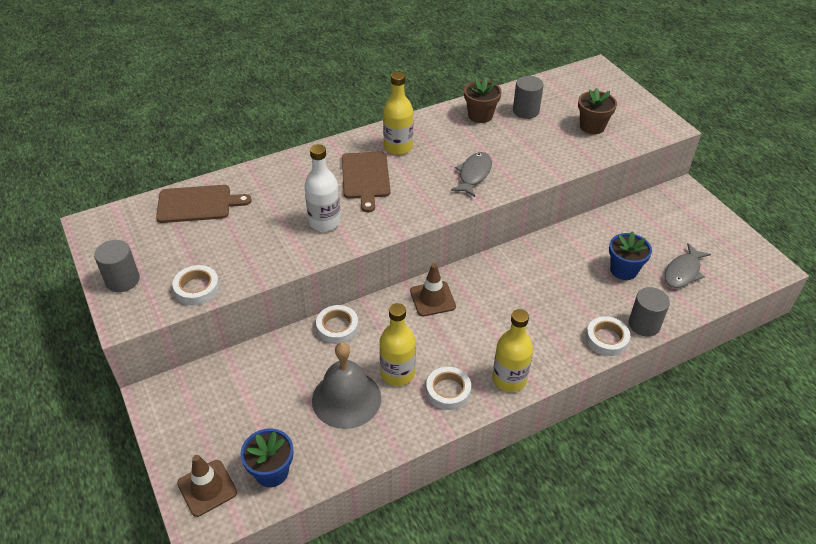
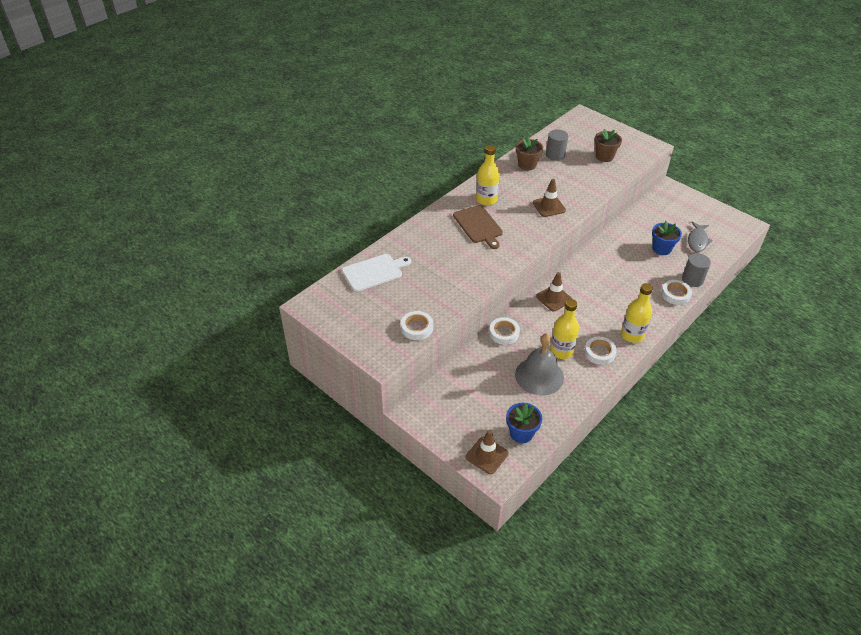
camera: 20 degrees left, 0 degrees up
(122, 280) = (360, 336): grey cylinder -> none
(198, 204) = (374, 272): brown cutting board -> white cutting board
(324, 222) = (471, 262): white bottle -> none
(473, 174) = (549, 206): grey fish -> brown traffic cone

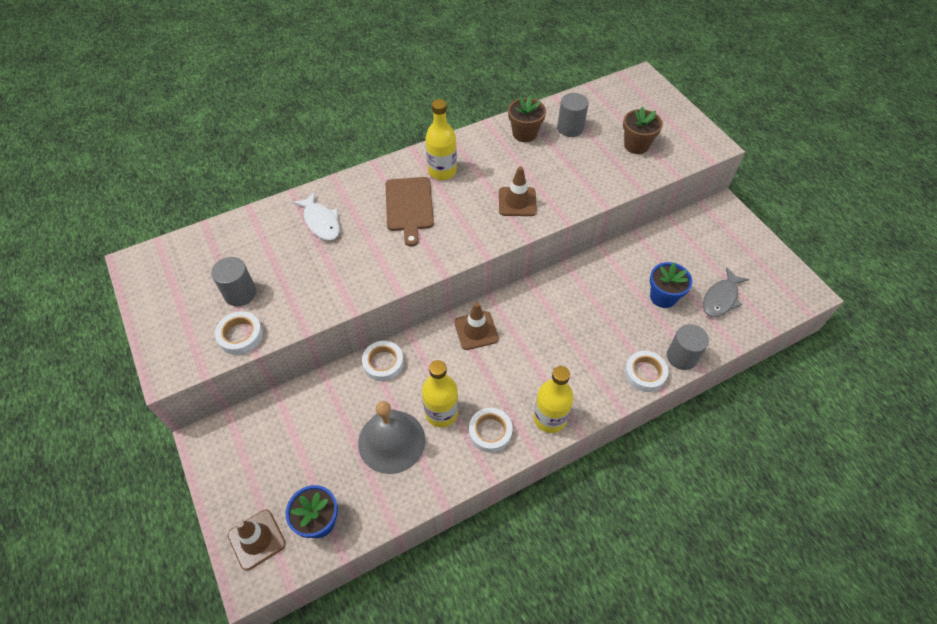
camera: 20 degrees right, 10 degrees up
(374, 272) = (241, 239): white cutting board -> none
(398, 304) = (240, 293): none -> grey cylinder
(424, 249) = (321, 222): none -> white fish

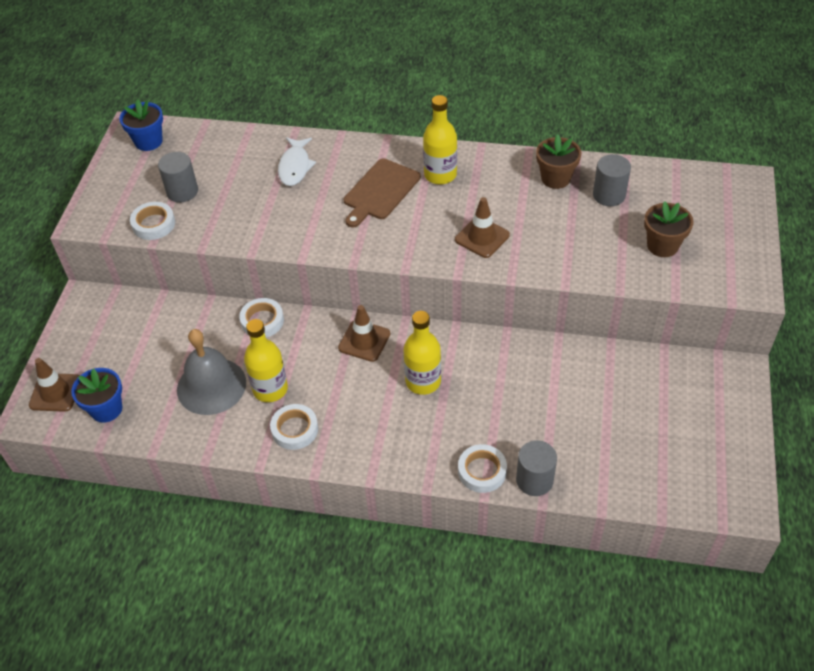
camera: 40 degrees right, 5 degrees down
(549, 418) = (355, 452): yellow bottle -> yellow bottle (423, 381)
(663, 297) = (574, 416): blue flower pot -> blue flower pot (148, 141)
(721, 298) = (635, 454): grey fish -> none

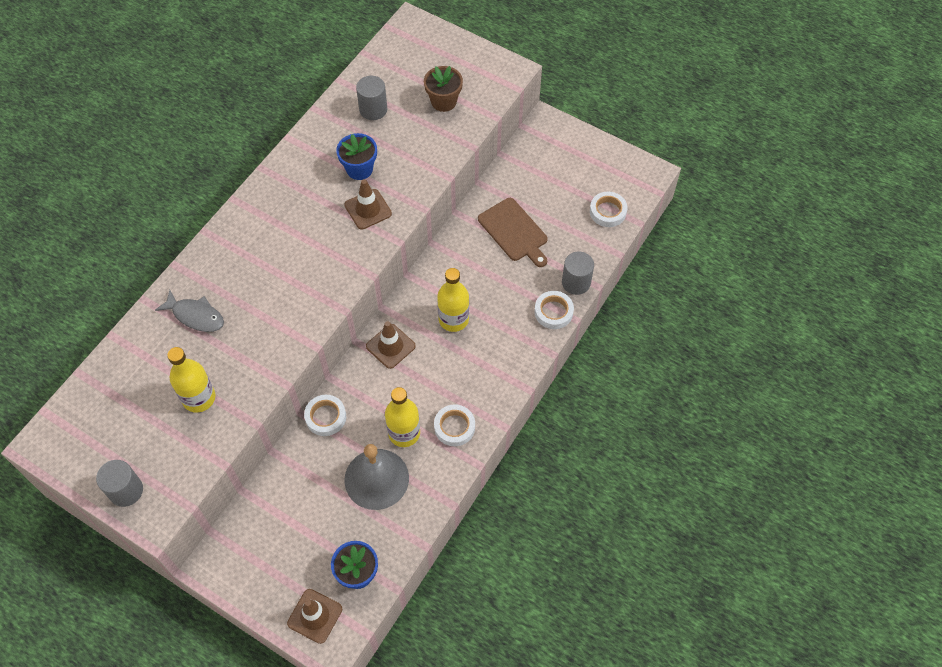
camera: 70 degrees left, 10 degrees up
(148, 141) = (72, 433): blue flower pot -> blue flower pot (359, 169)
(153, 224) = (197, 456): white tape -> white tape (607, 211)
(182, 191) = (167, 420): grey cylinder -> grey cylinder (126, 490)
(295, 167) = (196, 316): white fish -> grey fish
(380, 191) = (270, 261): brown cutting board -> brown cutting board (514, 232)
(440, 175) = (278, 210): yellow bottle -> yellow bottle (199, 398)
(555, 178) = (333, 135): brown flower pot -> none

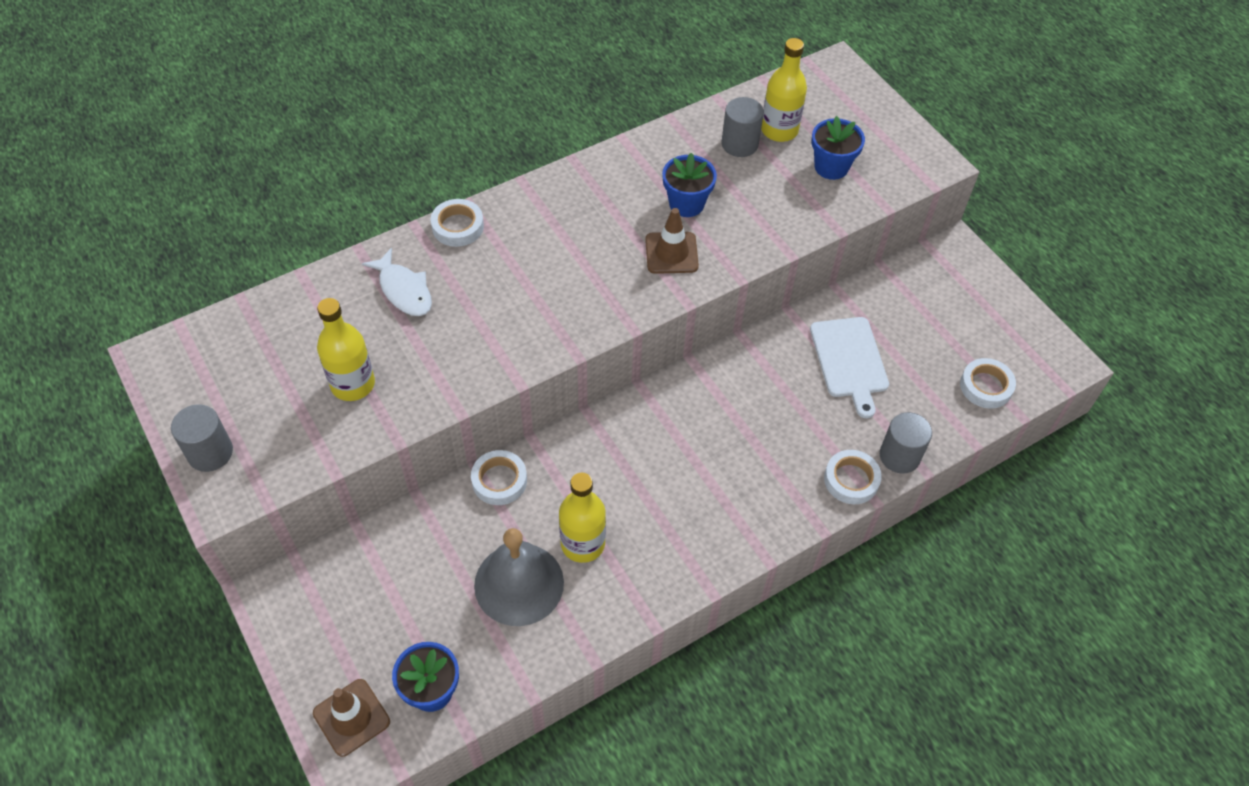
camera: 25 degrees right, 5 degrees down
(196, 316) = (404, 290): grey fish -> white fish
(390, 346) = (622, 431): brown traffic cone -> none
(443, 101) = (831, 167): brown flower pot -> blue flower pot
(453, 319) = (717, 433): yellow bottle -> yellow bottle (779, 130)
(454, 427) = (649, 565): white tape -> white tape (457, 226)
(514, 232) = (849, 361): brown cutting board -> white cutting board

